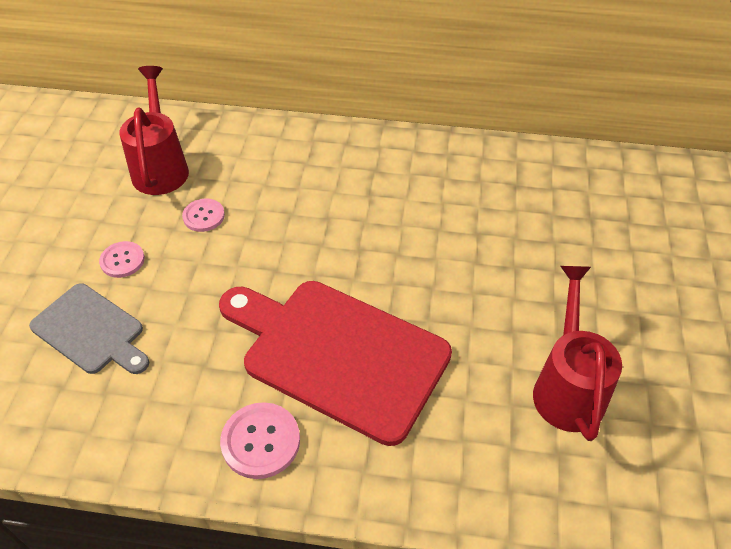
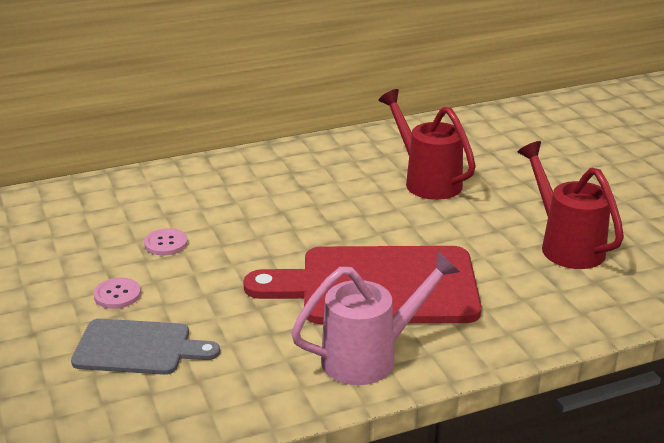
camera: 30 degrees left, 20 degrees down
(161, 167) = (86, 225): red watering can -> red watering can (427, 181)
(260, 441) = (370, 357): pink button -> pink watering can

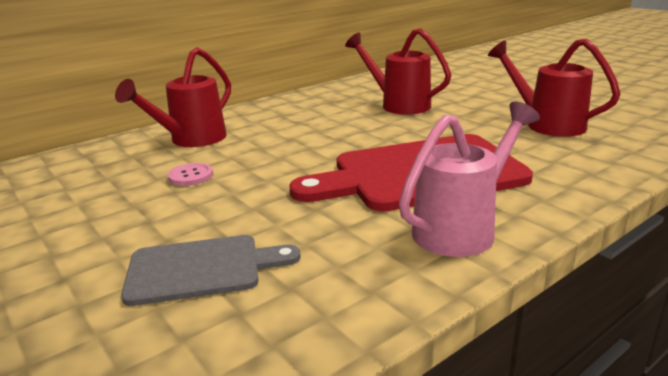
camera: 15 degrees left, 5 degrees down
(117, 295) = (156, 224): pink button -> none
(184, 193) = (192, 140): none -> red watering can

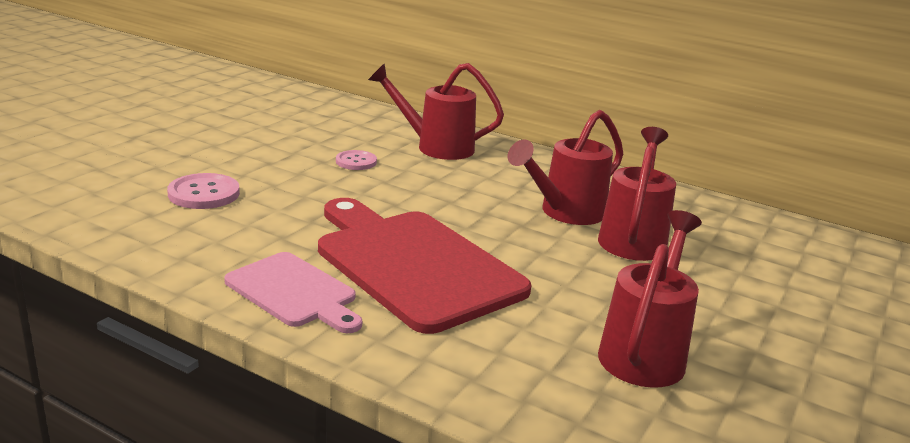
camera: 65 degrees right, 0 degrees up
(201, 269) = (204, 194): grey cutting board -> pink button
(352, 116) = (565, 213): none -> red watering can
(461, 228) = (294, 292): pink watering can -> pink cutting board

